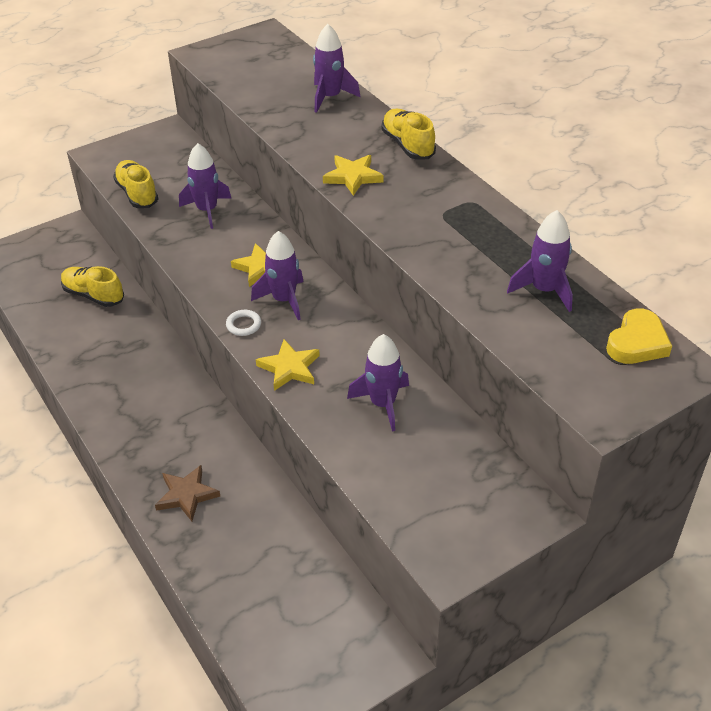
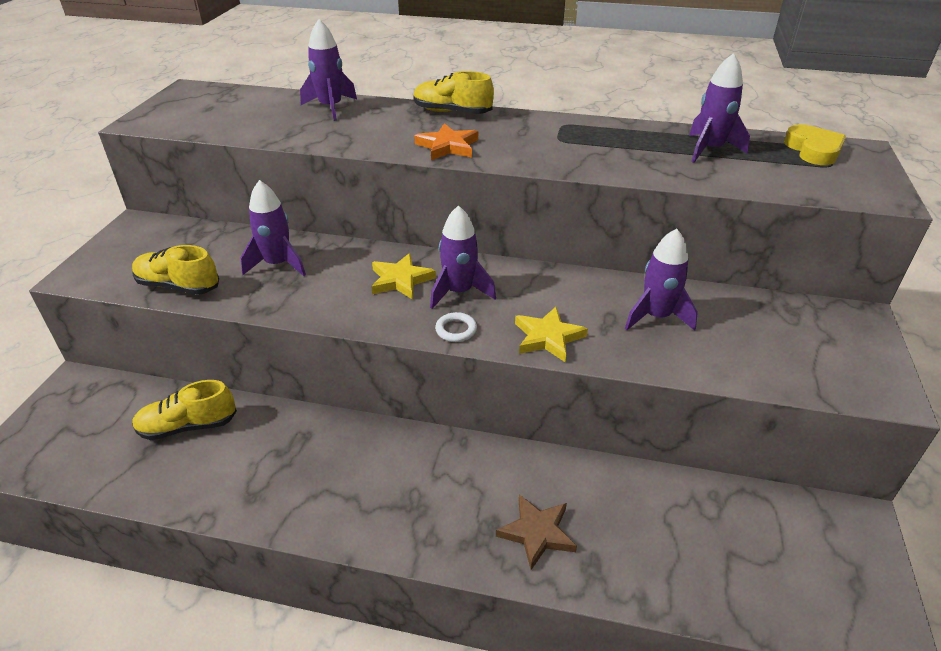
camera: 45 degrees left, 5 degrees down
(353, 177) = (448, 146): yellow star -> orange star

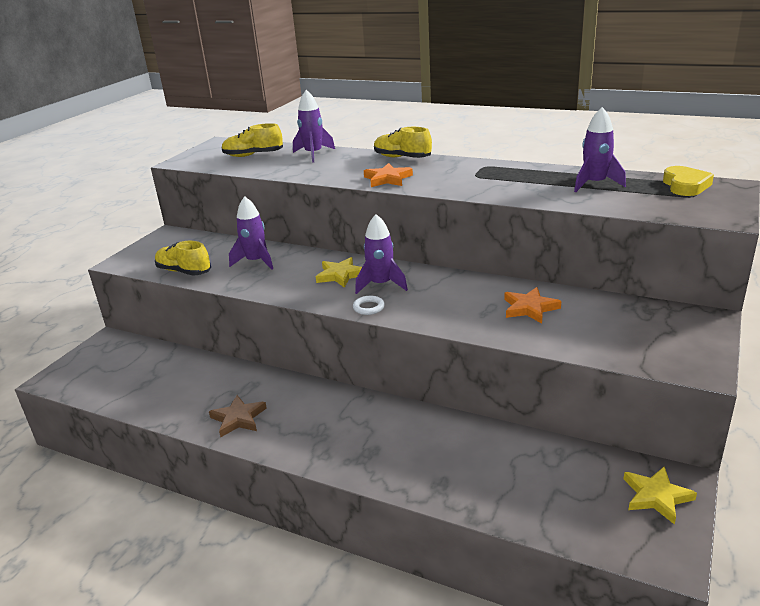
camera: 15 degrees right, 10 degrees down
(188, 426) = (175, 371): yellow shoe -> yellow shoe (253, 155)
(537, 533) = (405, 460): brown star -> brown star (238, 418)
(548, 337) = (436, 316): yellow star -> yellow star (656, 496)
(656, 317) = (529, 308): purple rocket -> orange star

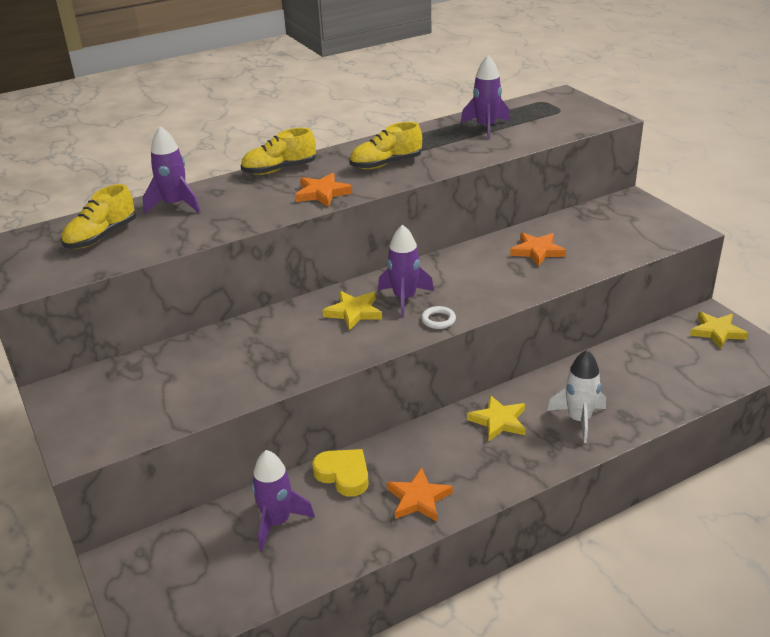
camera: 55 degrees left, 5 degrees up
(184, 271) = (190, 406): yellow shoe -> yellow shoe (386, 164)
(238, 418) = (418, 499): brown star -> orange star
(256, 262) = (244, 351): purple rocket -> purple rocket (277, 522)
(361, 417) = (498, 421): none -> yellow star
(406, 458) = (579, 420): none -> white rocket
(685, 185) = (539, 105): yellow heart -> yellow heart (343, 475)

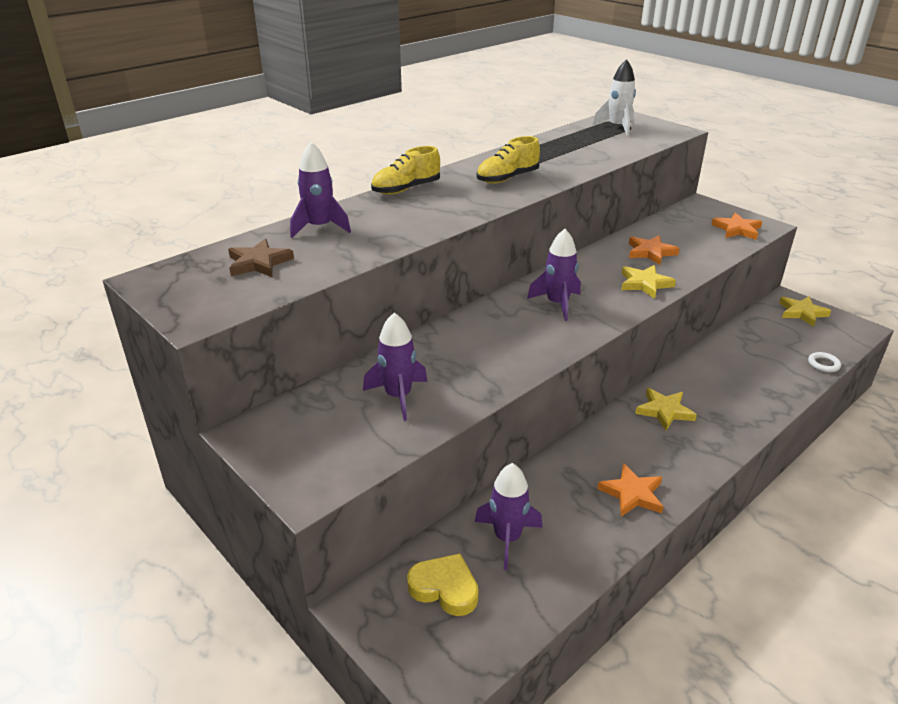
camera: 15 degrees left, 0 degrees up
(101, 236) = (259, 263): yellow shoe -> brown star
(322, 193) = (464, 207): orange star -> orange star (737, 229)
(343, 475) = (548, 481): yellow heart -> yellow heart (445, 588)
(354, 312) = (517, 321): yellow star -> yellow star (645, 284)
(438, 320) = (601, 320): white ring -> white ring (823, 364)
(486, 127) = (576, 143): purple rocket -> purple rocket (398, 396)
(579, 420) = (734, 401): white rocket -> white rocket (617, 127)

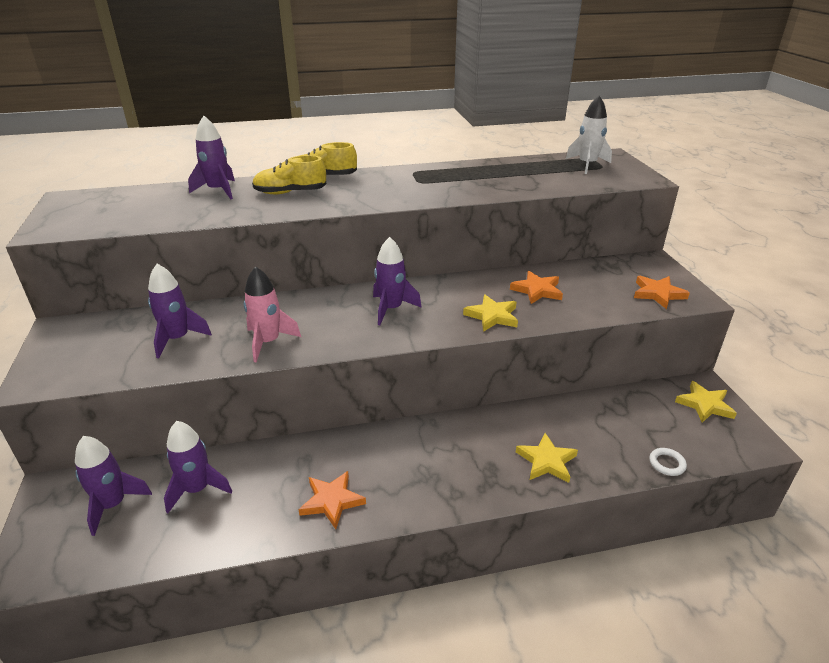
camera: 30 degrees right, 0 degrees up
(259, 263) = (141, 205): brown star -> none
(445, 588) = (113, 505): yellow heart -> purple rocket
(491, 368) = (268, 342): none -> pink rocket
(507, 178) = (414, 186): yellow shoe -> yellow shoe (290, 192)
(664, 411) = (446, 443): yellow star -> yellow star (546, 461)

